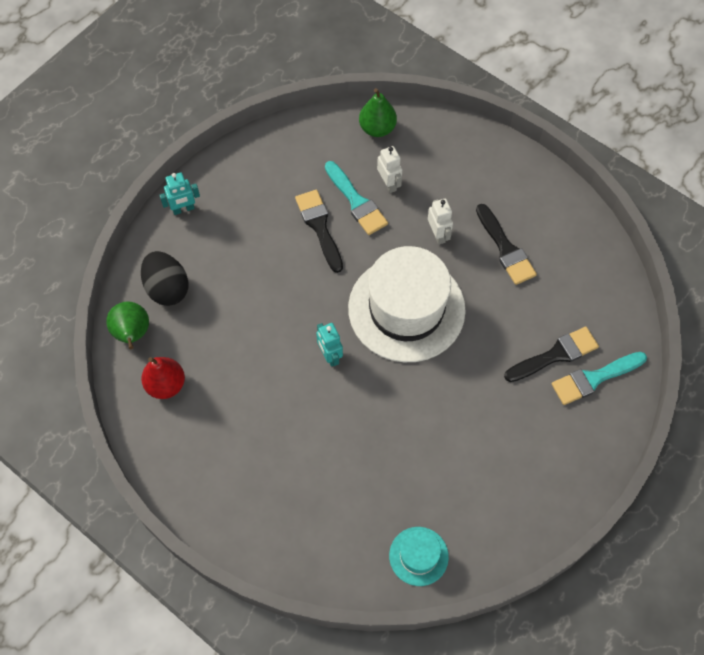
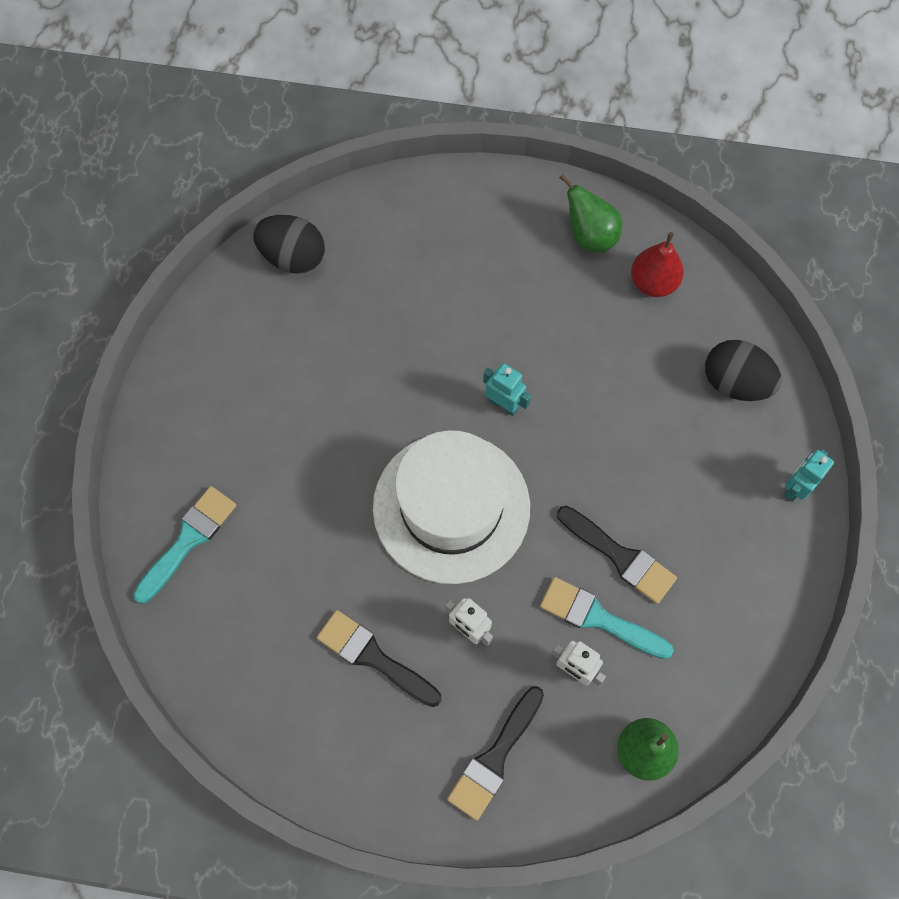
camera: 150 degrees right, 5 degrees up
(132, 334) = (730, 314): green pear -> green pear (590, 236)
(418, 556) = (293, 257): turquoise hat -> black egg
(555, 355) = (247, 545): black brush -> black brush (495, 757)

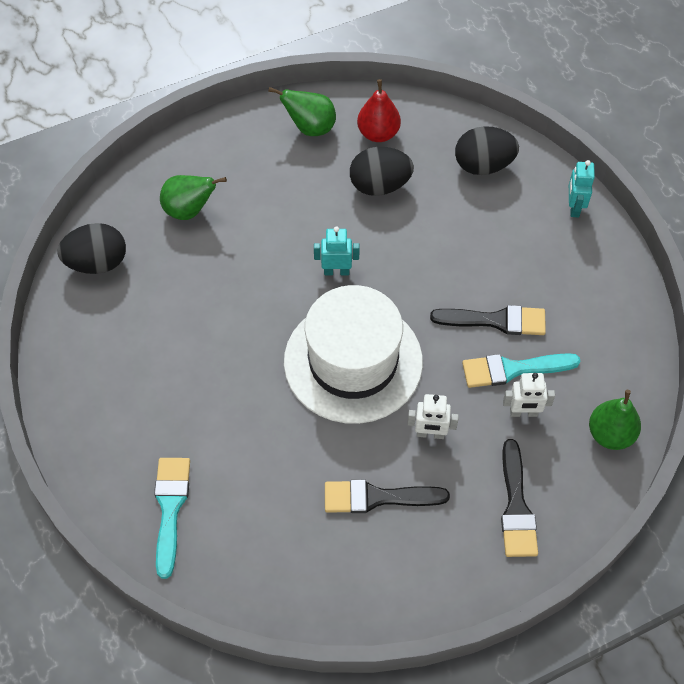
camera: 35 degrees left, 10 degrees down
(412, 254) = (189, 210): none -> green pear
(612, 340) = (380, 185): none -> black egg

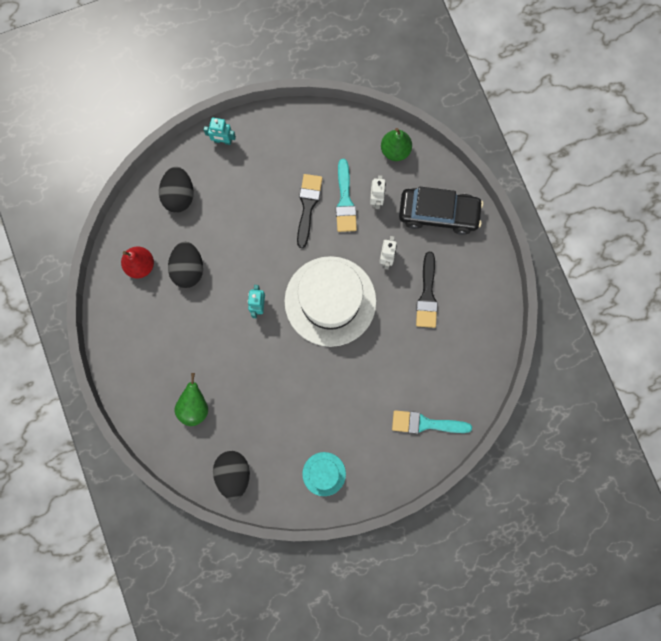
camera: 85 degrees left, 20 degrees up
(95, 373) = (324, 474): none -> turquoise hat
(310, 128) = (128, 314): green pear -> none
(516, 506) = (438, 213): black brush -> black car

